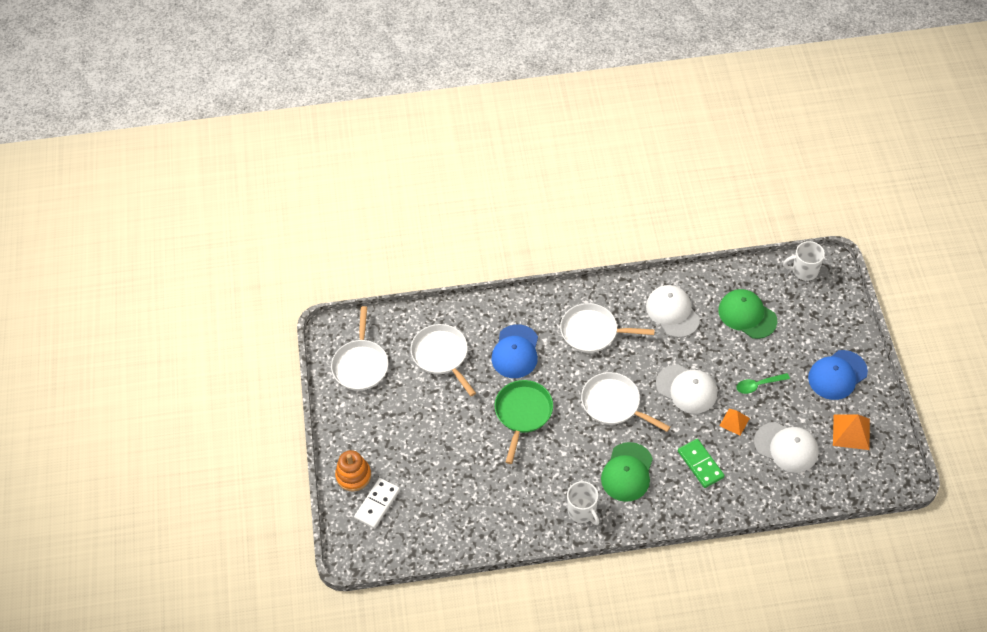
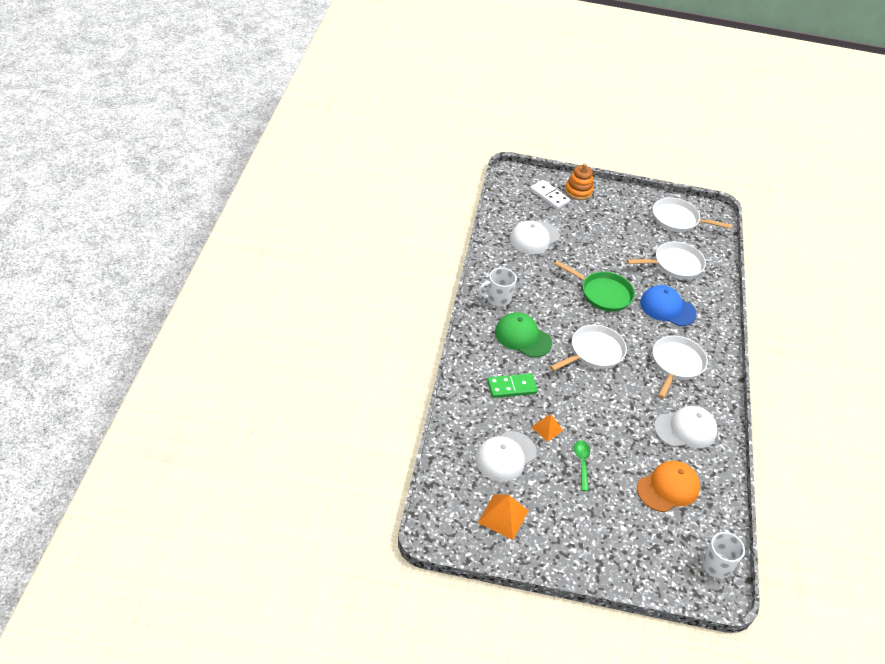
camera: 100 degrees right, 10 degrees down
(686, 389) = (594, 407): white cap -> white cap (534, 238)
(747, 315) = (668, 488): green cap -> orange cap
(837, 375) = (573, 535): blue cap -> none

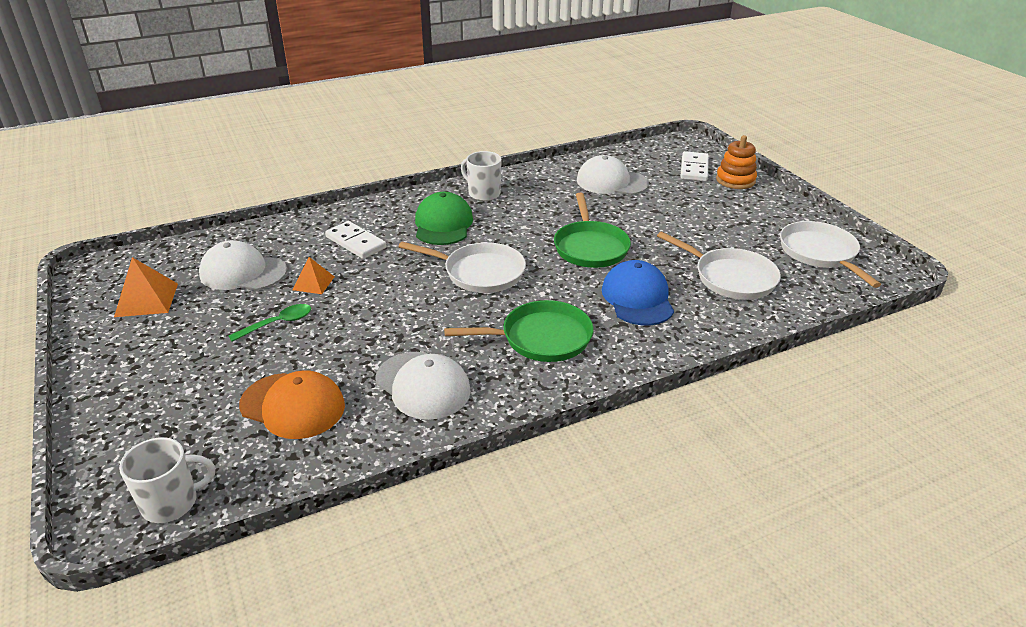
camera: 60 degrees right, 10 degrees down
(511, 387) = (356, 242): green domino -> white domino
(676, 364) = (541, 338): white pan -> green pan

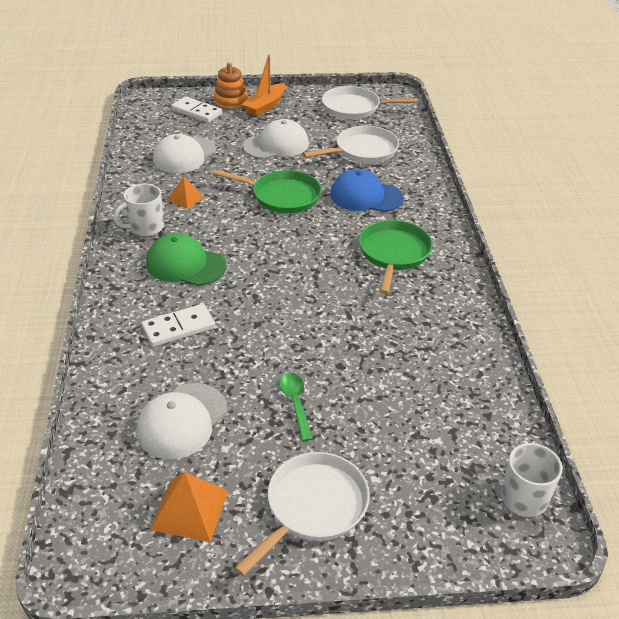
camera: 70 degrees left, 5 degrees up
(293, 405) = (424, 407): orange cap -> none
(313, 283) = (237, 369): orange pyramid -> orange pyramid (185, 198)
(423, 385) = (427, 327): white cap -> white cap (276, 145)
(480, 273) = (284, 262): white pan -> white pan (313, 507)
(751, 200) = (265, 106): none -> orange boat

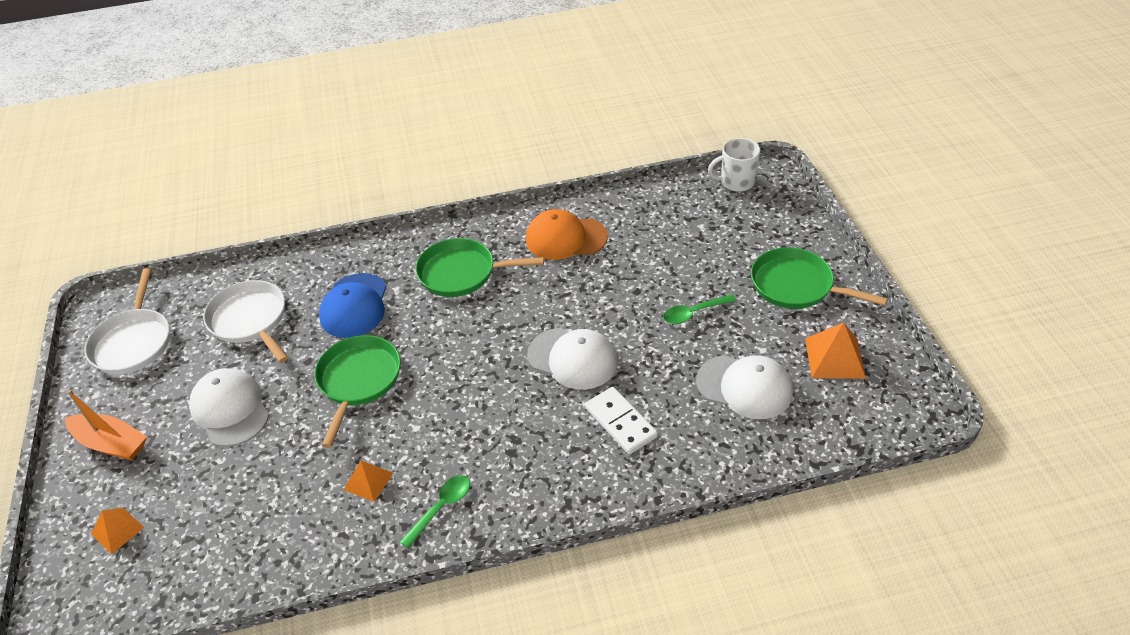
camera: 95 degrees left, 5 degrees up
(145, 228) = (441, 507): white mug -> green spoon
(184, 155) = (254, 512): white cap -> white cap (572, 358)
(185, 265) = (511, 444): green cap -> none
(196, 112) = (117, 530): white domino -> orange pyramid
(231, 102) = (89, 491): orange stacking toy -> none
(313, 507) = (796, 285): white pan -> green pan
(432, 325) = (565, 238): none -> orange cap

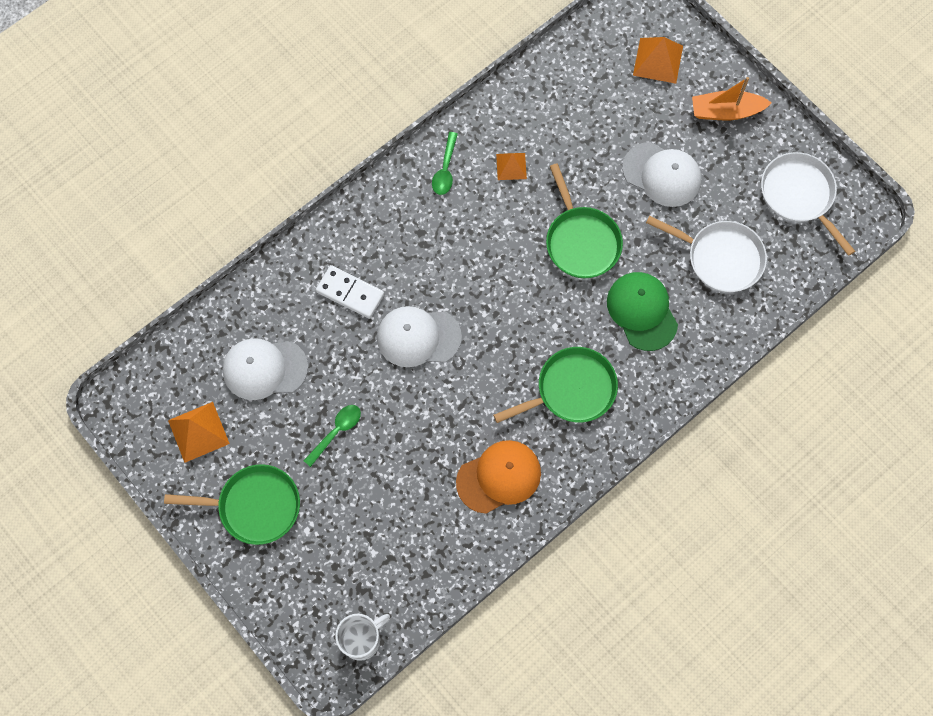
camera: 150 degrees right, 25 degrees up
(117, 530) = (658, 60): orange pyramid -> orange pyramid, size x1.55
(354, 306) = (642, 311): blue cap -> green cap

